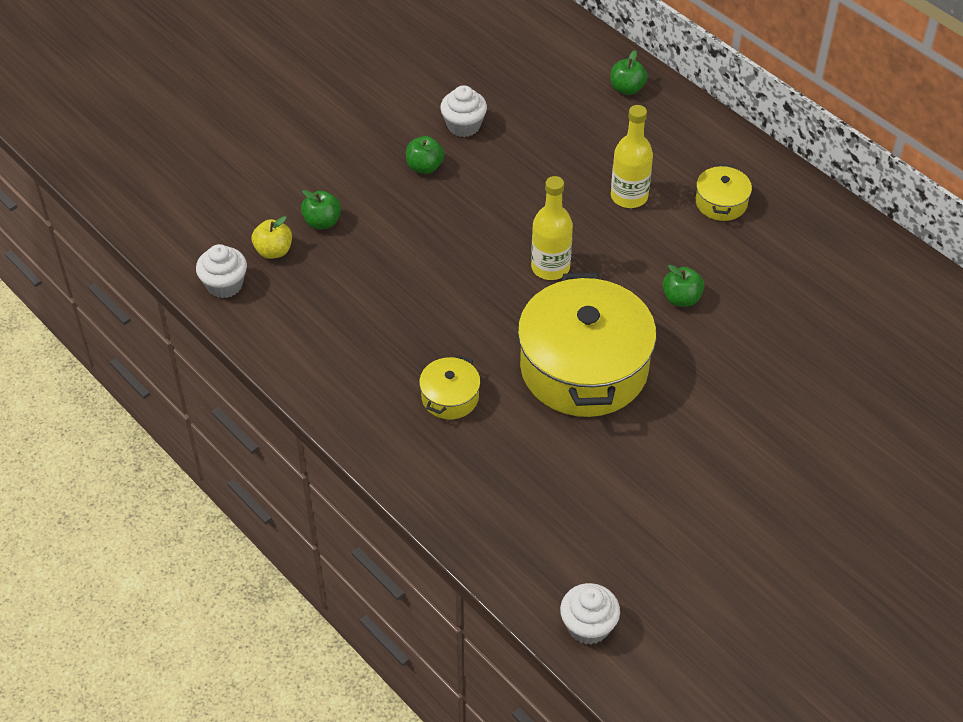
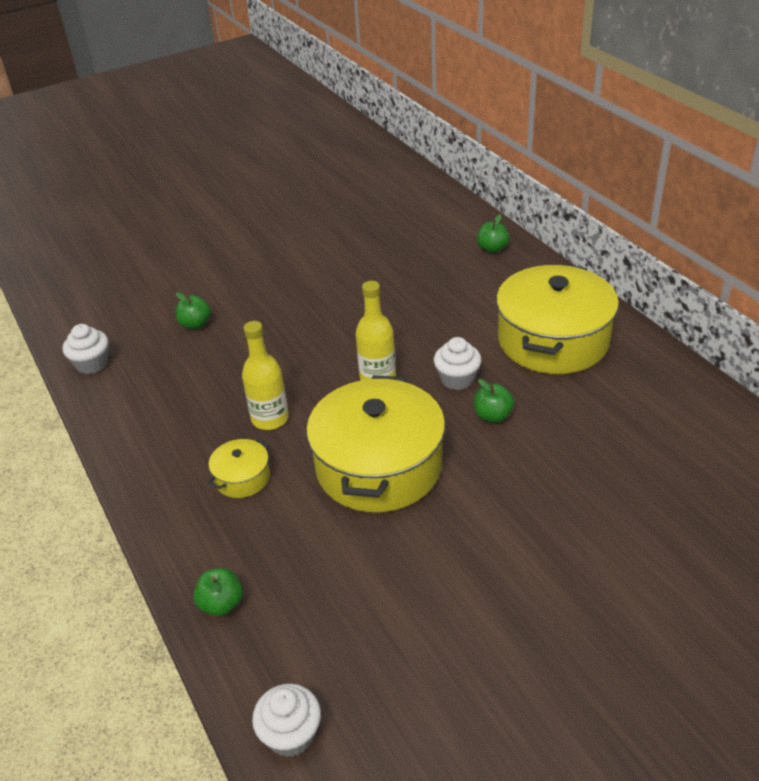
camera: 15 degrees right, 10 degrees down
(273, 251) = (145, 342): yellow apple -> none
(424, 167) = (298, 292): green apple -> green apple (221, 604)
(463, 125) = (343, 265): white cupcake -> white cupcake (457, 379)
(629, 196) = (469, 328): yellow bottle -> yellow bottle (270, 419)
(721, 203) = (553, 340): yellow pot -> yellow pot, size x2.26

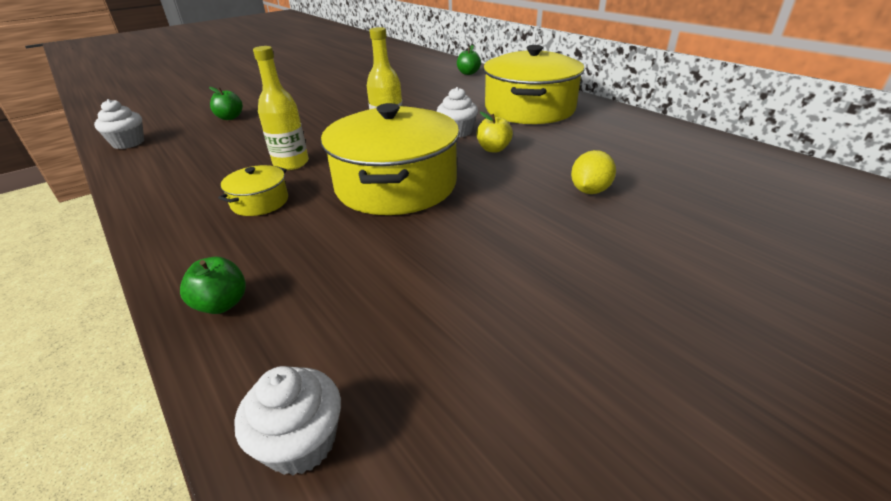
camera: 10 degrees left, 5 degrees down
(492, 416) = (493, 149): green apple -> yellow apple
(579, 497) = (589, 191): none -> yellow lemon

